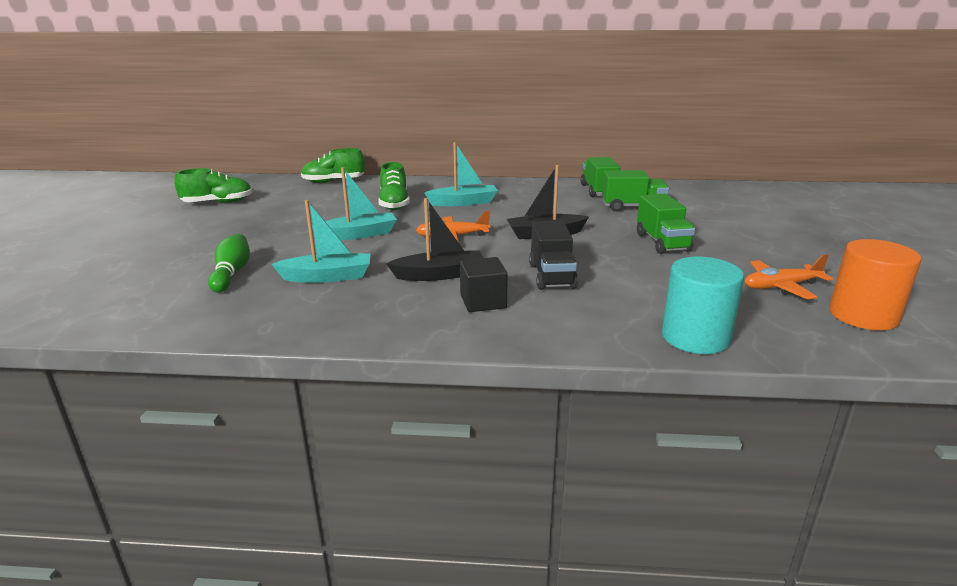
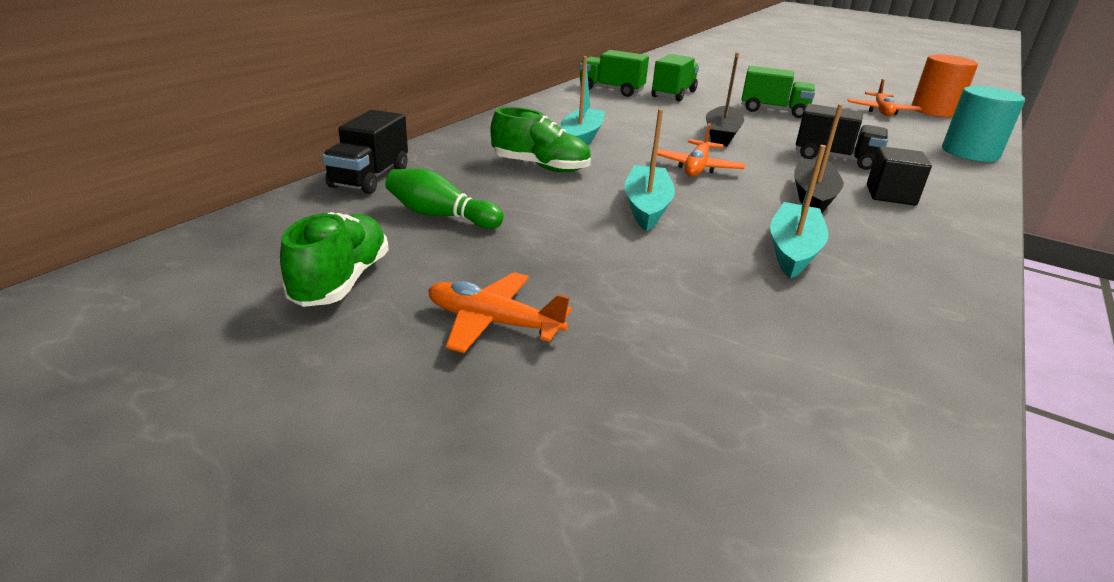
camera: 65 degrees left, 5 degrees up
(194, 230) = (493, 322): none -> orange plane
(232, 273) = (746, 312): green bowling pin -> green bowling pin (440, 216)
(333, 181) = (370, 178): green shoe -> black truck

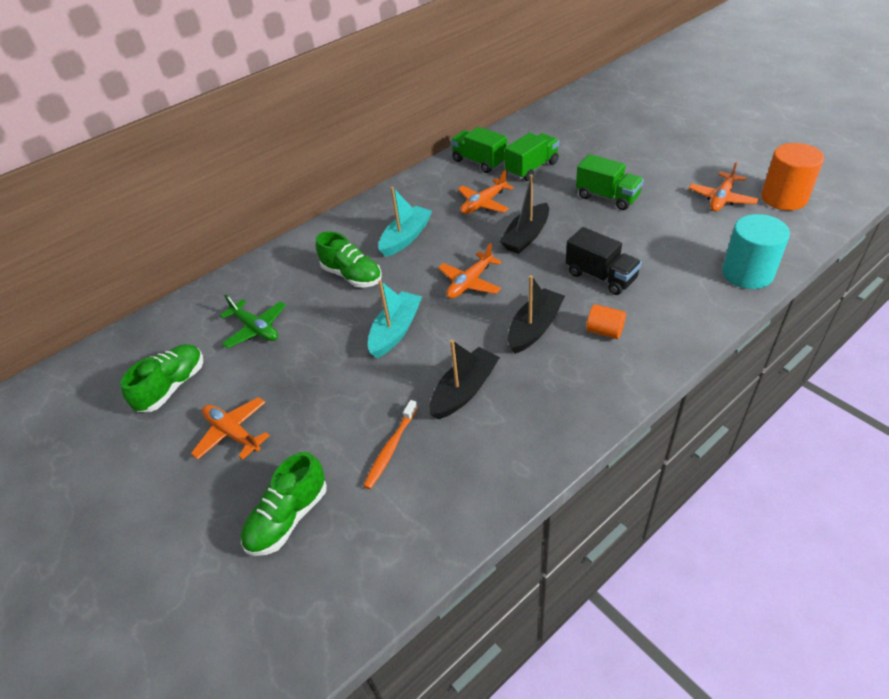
camera: 25 degrees right, 15 degrees up
(370, 178) = (234, 283): black truck -> none
(440, 216) = (256, 329): green bowling pin -> green plane
(647, 115) = (483, 203): none -> orange plane
(682, 412) = (288, 518): none -> green shoe
(758, 313) = (391, 448): none -> orange toothbrush
(793, 250) = (464, 390): turquoise boat -> black boat
(890, 195) = (604, 331): black cube -> orange cylinder

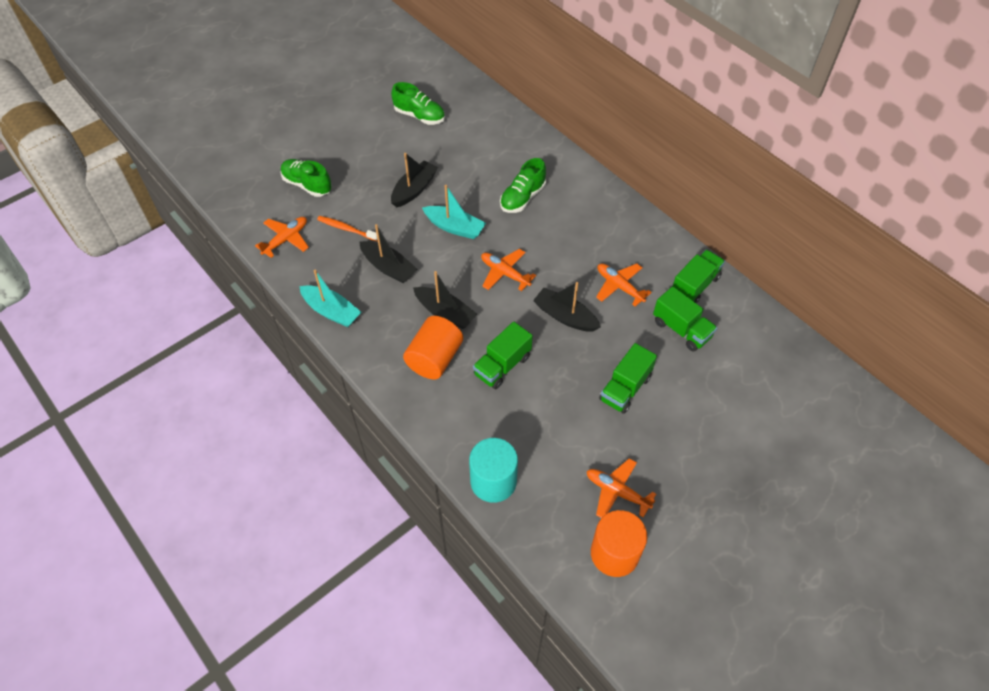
camera: 85 degrees right, 10 degrees up
(233, 433) = (374, 151): orange plane -> orange plane (286, 239)
(256, 329) = (468, 149): green plane -> none
(322, 378) = (414, 189): none -> black boat
(406, 238) = (570, 230): turquoise boat -> turquoise boat (331, 311)
(601, 276) = (502, 366): black truck -> green truck
(604, 331) = (434, 359): orange cylinder -> orange cylinder, size x1.85

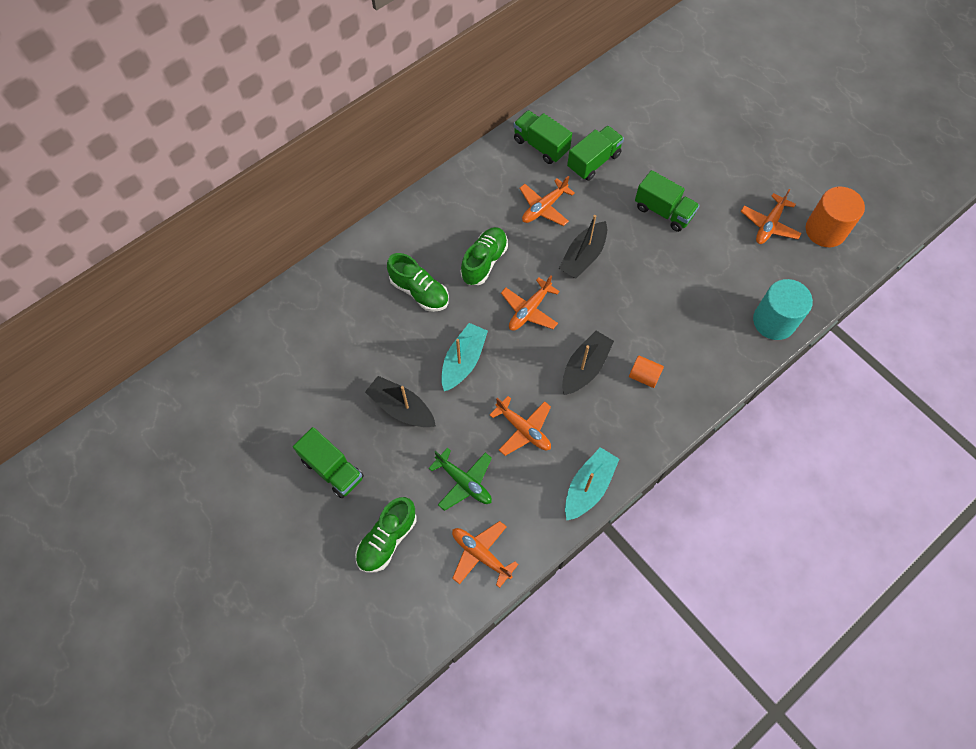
camera: 90 degrees left, 10 degrees up
(346, 229) = (464, 482): orange toothbrush -> green plane
(388, 267) = (523, 429): black boat -> orange plane
(419, 116) = (270, 408): green shoe -> green shoe (484, 262)
(434, 359) = (644, 376): orange cylinder -> orange cylinder, size x0.54
(502, 366) = (647, 313): green truck -> green truck (332, 469)

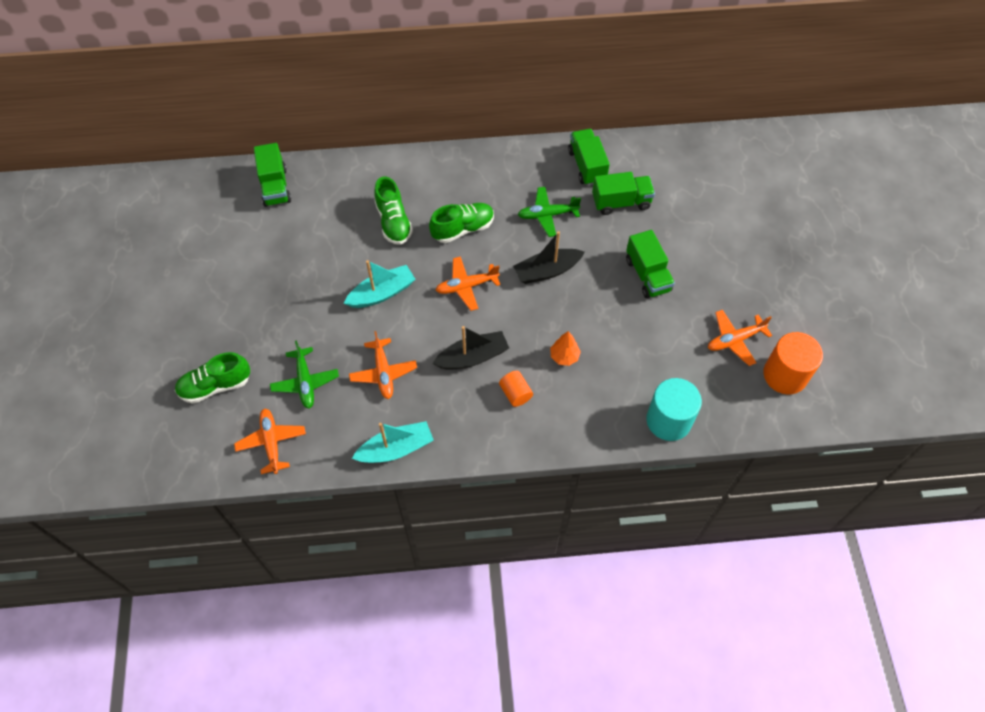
camera: 35 degrees right, 5 degrees down
(332, 469) = (221, 311): green truck -> green truck (275, 187)
(401, 408) = (307, 298): black boat -> none
(544, 207) = (547, 215): orange plane -> green plane
(655, 320) = (564, 356): none -> orange tree

